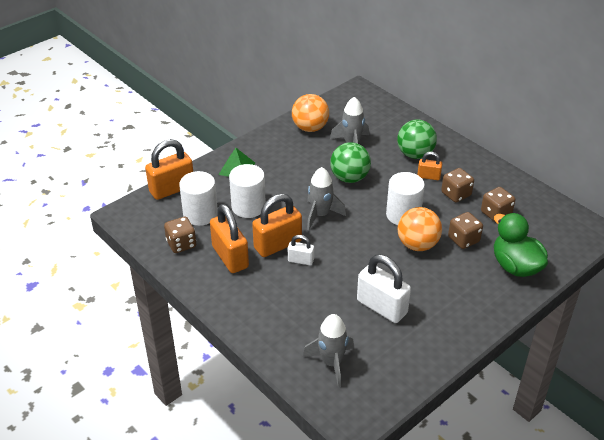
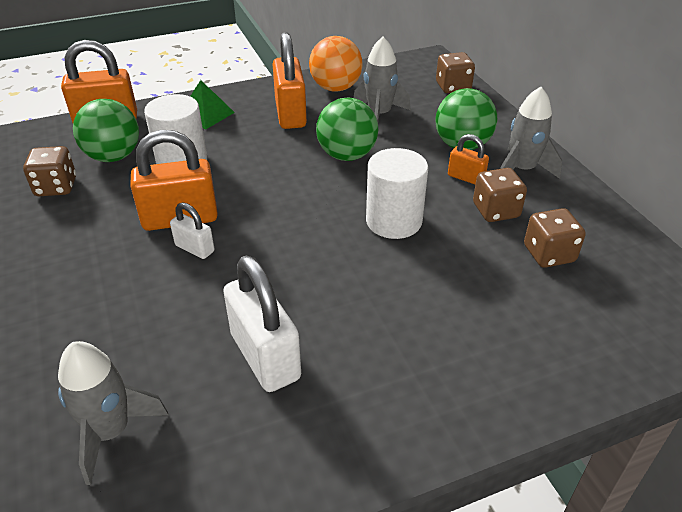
camera: 20 degrees right, 0 degrees up
(200, 214) = (113, 156): white cylinder -> green ball
(230, 257) = (102, 219): orange padlock -> orange padlock (290, 114)
(320, 215) = (271, 193): grey rocket -> grey rocket (521, 170)
(417, 245) = (389, 270): orange ball -> none
(463, 239) = (471, 281): brown dice -> brown dice (453, 87)
(515, 266) = (543, 350): green duck -> none

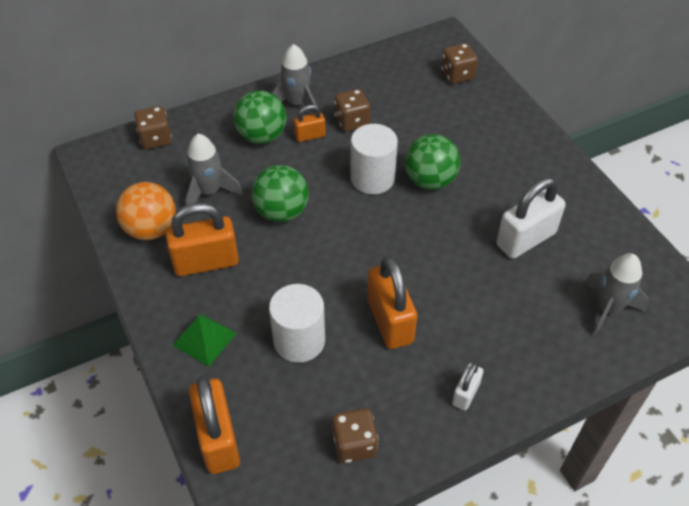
camera: 95 degrees left, 10 degrees up
(113, 156) = (294, 407): green ball -> green ball (430, 181)
(194, 248) = (427, 301): white padlock -> white padlock (465, 394)
(466, 177) = (310, 136): orange padlock -> orange padlock turned 45 degrees clockwise
(549, 254) = (396, 99): brown dice -> brown dice (457, 75)

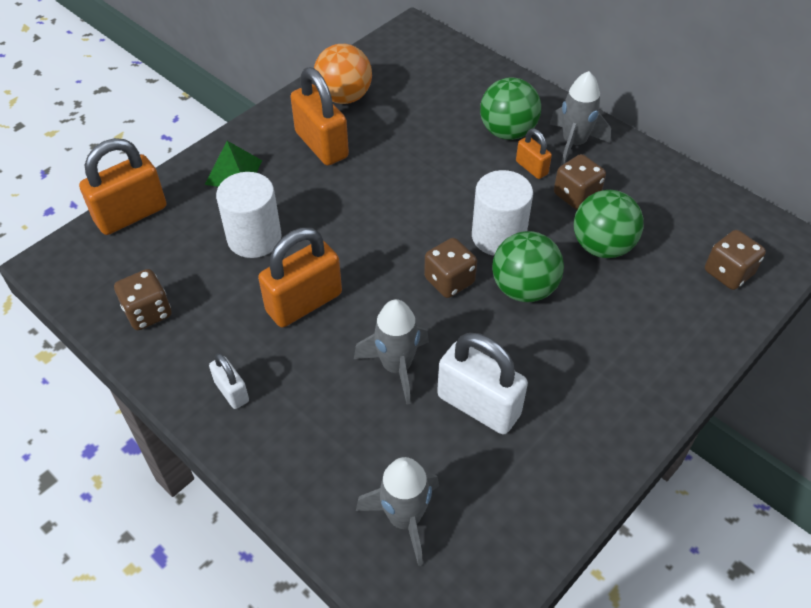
camera: 70 degrees right, 0 degrees up
(155, 139) = (458, 62): brown dice -> brown dice (449, 281)
(209, 192) = (409, 119): grey rocket -> grey rocket (396, 367)
(281, 212) = (410, 178): green ball -> green ball (602, 246)
(465, 394) = (232, 391): white padlock -> white padlock turned 45 degrees clockwise

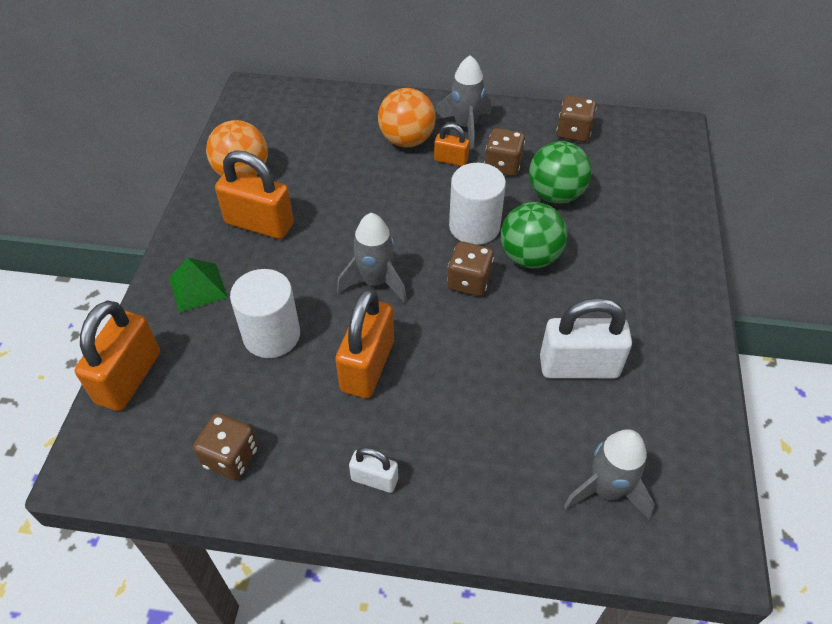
camera: 35 degrees left, 0 degrees up
(396, 367) = (491, 374): grey rocket -> grey rocket (375, 282)
(507, 132) = (407, 140): green ball -> orange ball
(728, 273) = (654, 170): brown dice -> brown dice (573, 132)

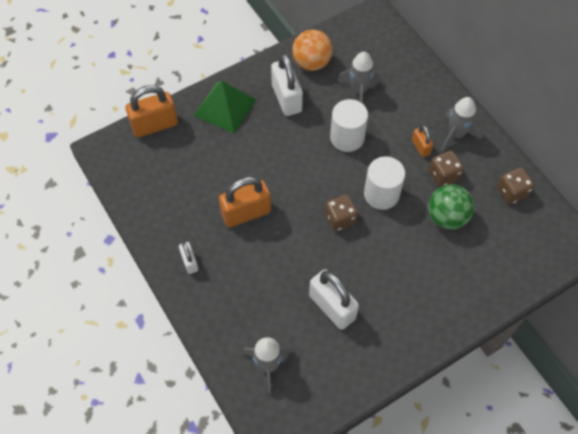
camera: 50 degrees right, 10 degrees up
(198, 287) = (225, 107): green pyramid -> green pyramid, size x1.55
(231, 457) = (152, 197): brown dice -> none
(259, 224) = (286, 98): orange padlock -> white padlock
(271, 335) = (226, 160): white cylinder -> white cylinder (347, 137)
(375, 282) = (299, 177): grey rocket -> grey rocket (359, 90)
(407, 140) = (414, 115): orange ball -> none
(529, 257) = (385, 235): green ball -> none

